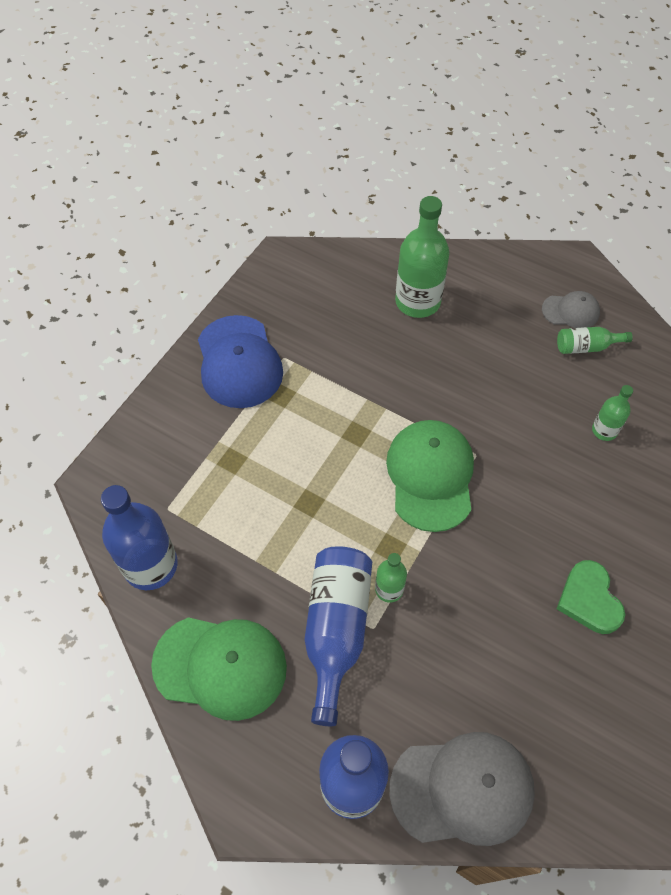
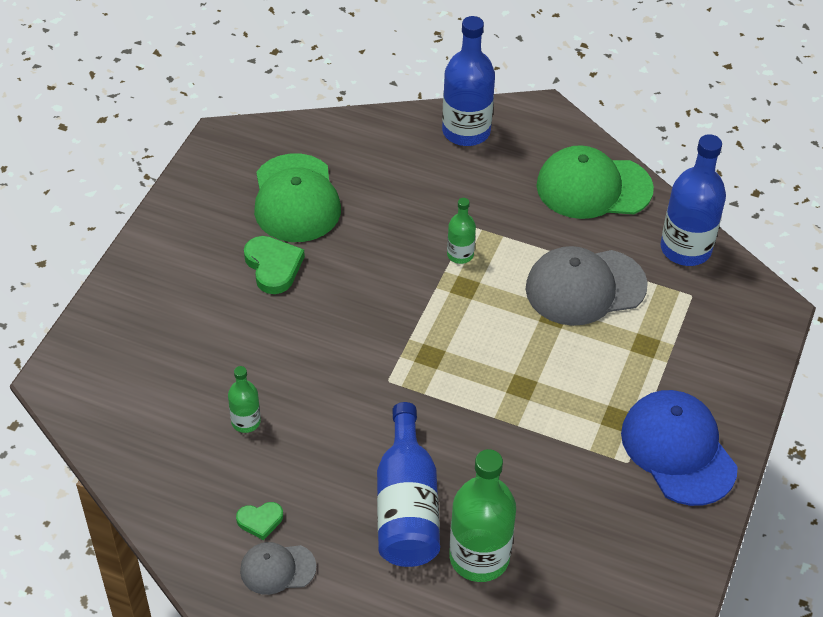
camera: 170 degrees right, 10 degrees down
(336, 629) = (501, 221): blue bottle -> blue bottle (406, 507)
(430, 476) = (434, 353): green cap -> green cap (296, 199)
(462, 789) = (380, 138): grey cap -> grey cap (585, 287)
(586, 347) = (260, 521): green bottle -> green heart

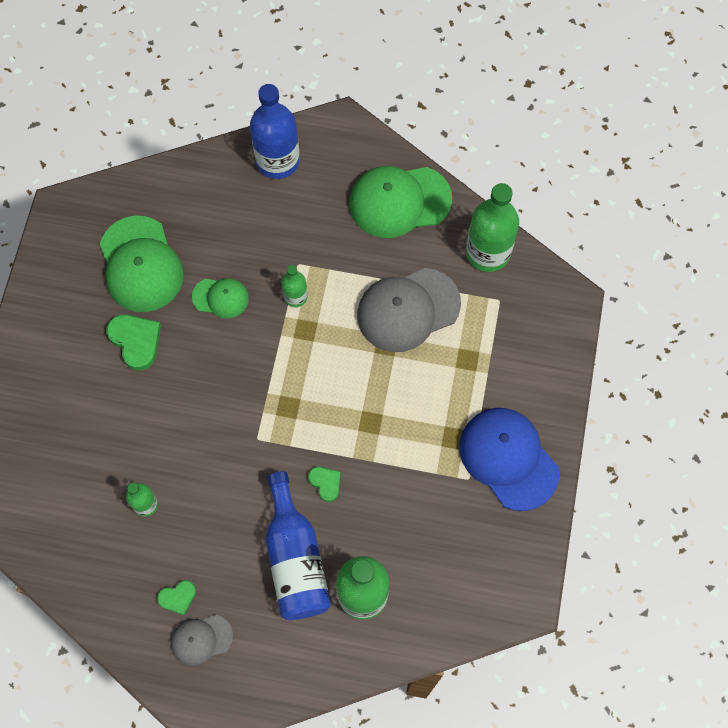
camera: 10 degrees left, 20 degrees up
(376, 242) = (220, 298): none -> green cap
(458, 437) = (325, 483): none -> green heart
(685, 249) = (488, 252): blue bottle -> green bottle

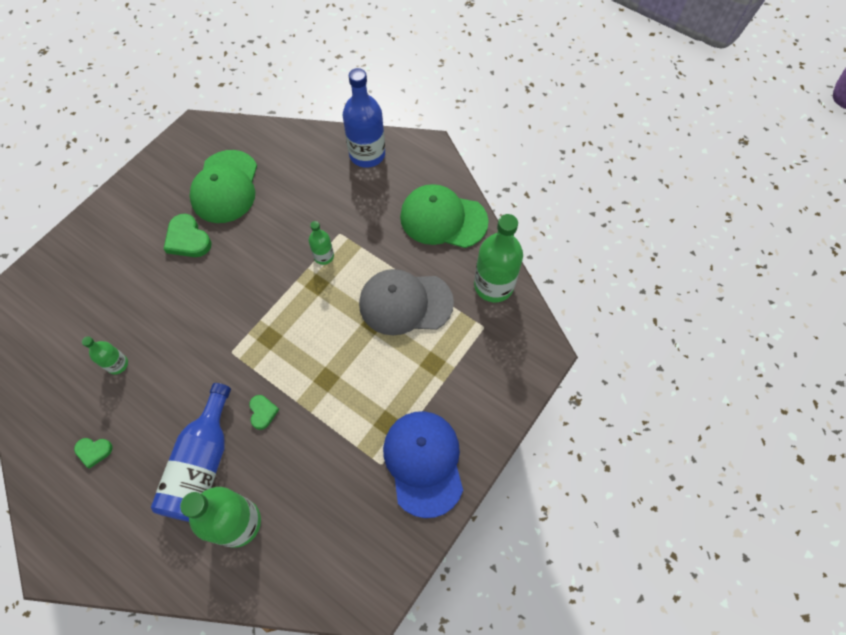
camera: 25 degrees right, 5 degrees down
(136, 341) = (188, 239): green heart -> green heart turned 150 degrees clockwise
(201, 639) = (89, 496): grey cap -> none
(220, 298) = (268, 234): green cap -> none

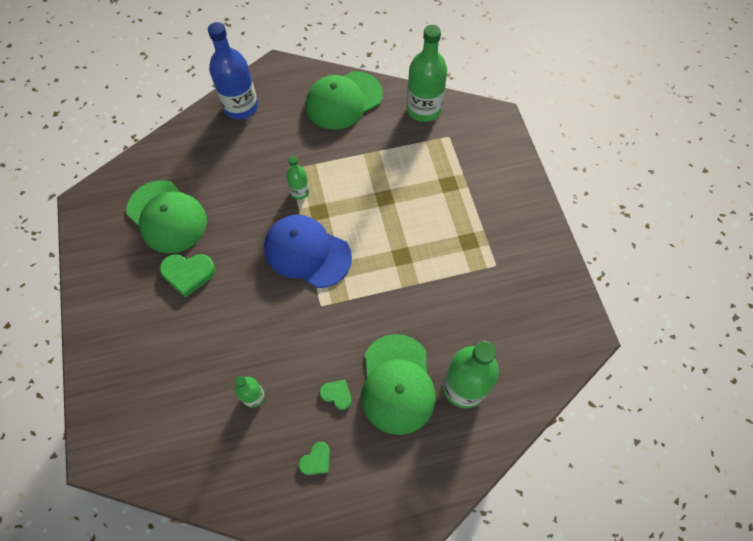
camera: 50 degrees left, 0 degrees up
(202, 464) = (397, 384): blue bottle -> green cap
(263, 412) = (391, 315): green heart -> green heart (337, 394)
(405, 303) = (388, 168): grey cap -> none
(423, 462) = (516, 238): blue cap -> blue cap (307, 252)

